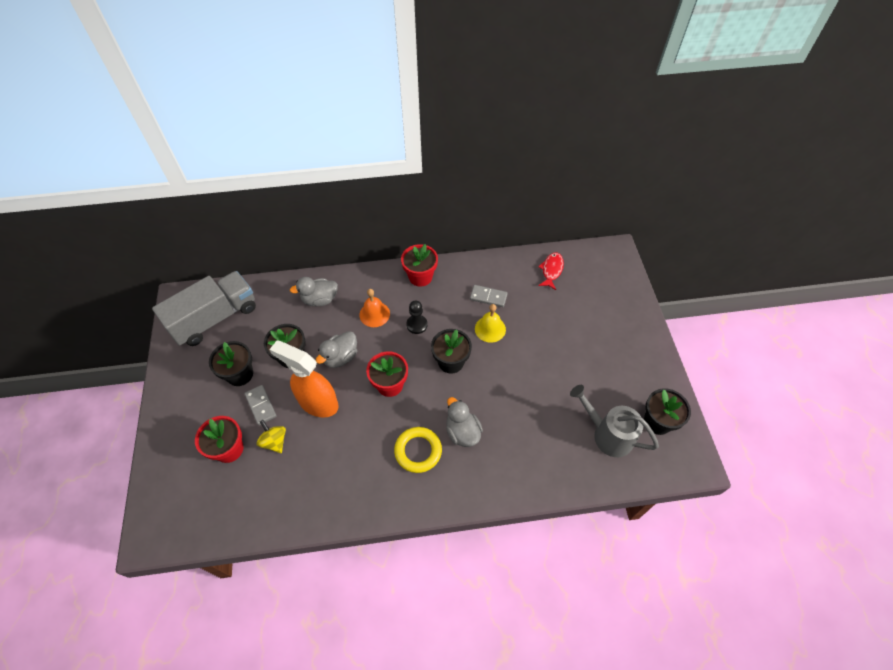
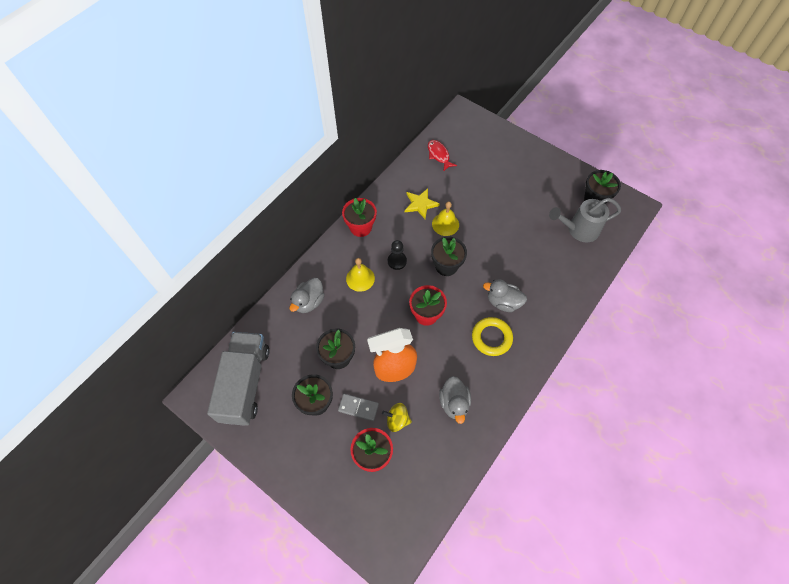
camera: 45 degrees left, 5 degrees up
(340, 357) = (372, 326): grey duck -> grey duck (454, 403)
(374, 314) = (360, 278): orange bell -> yellow bell
(488, 297) = (420, 204): grey domino -> yellow star

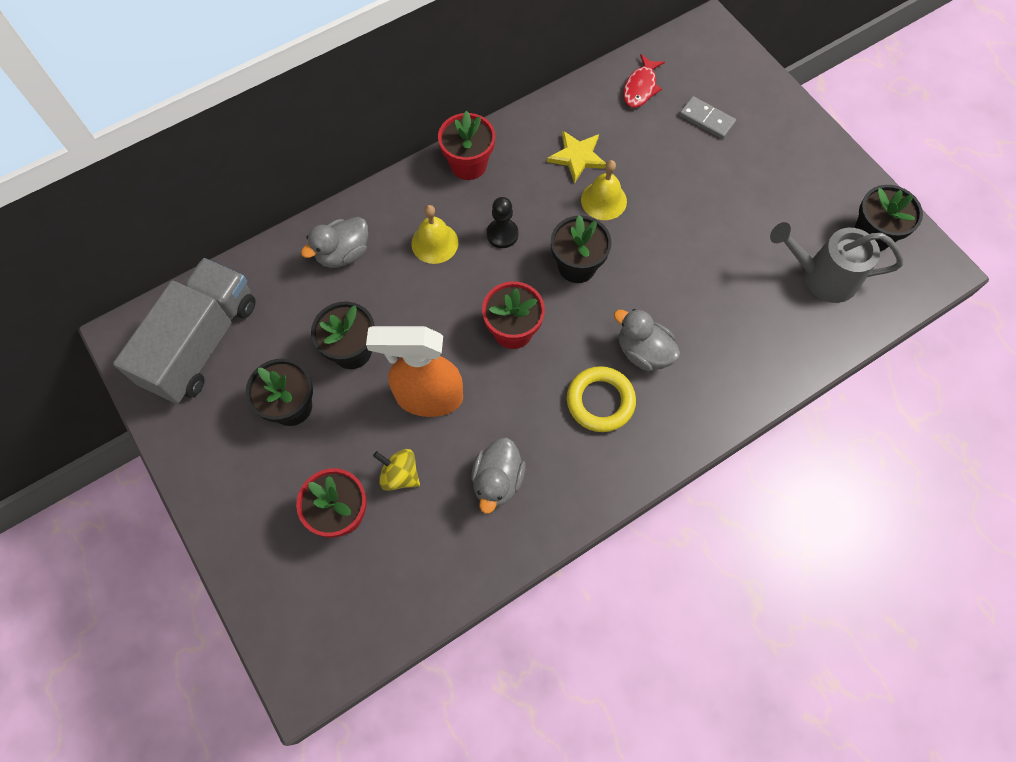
camera: 20 degrees right, 5 degrees up
(358, 407) = (350, 435): grey domino -> grey domino (706, 119)
(439, 155) = (640, 87): red fish -> red fish turned 150 degrees counterclockwise

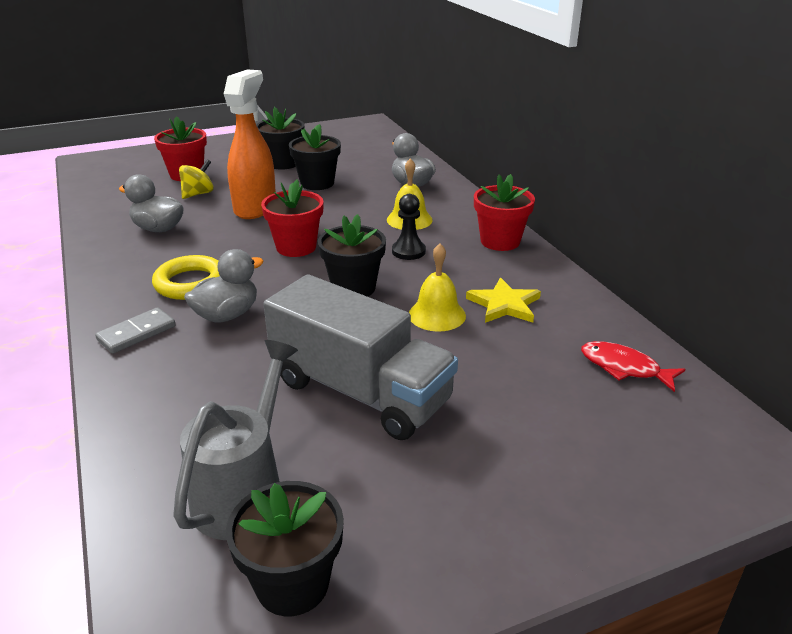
camera: 100 degrees right, 35 degrees down
(202, 343) = (352, 140): grey truck -> grey truck (360, 391)
(706, 119) = (567, 422): grey domino -> grey domino (137, 333)

